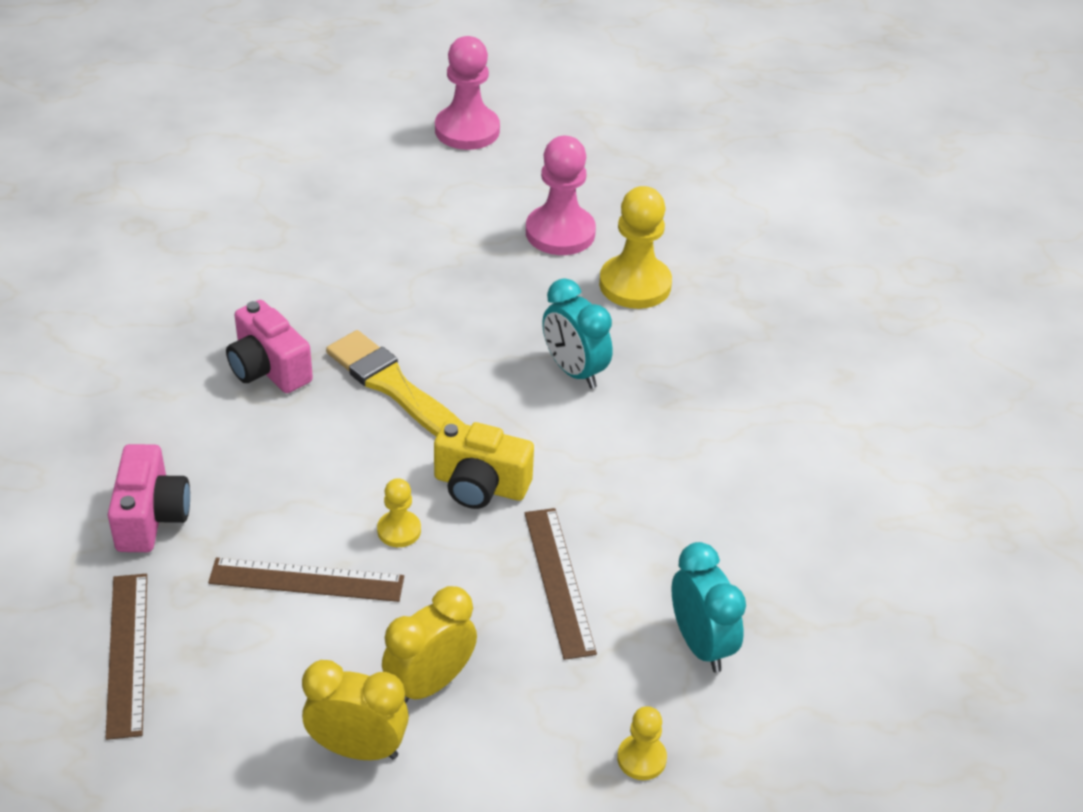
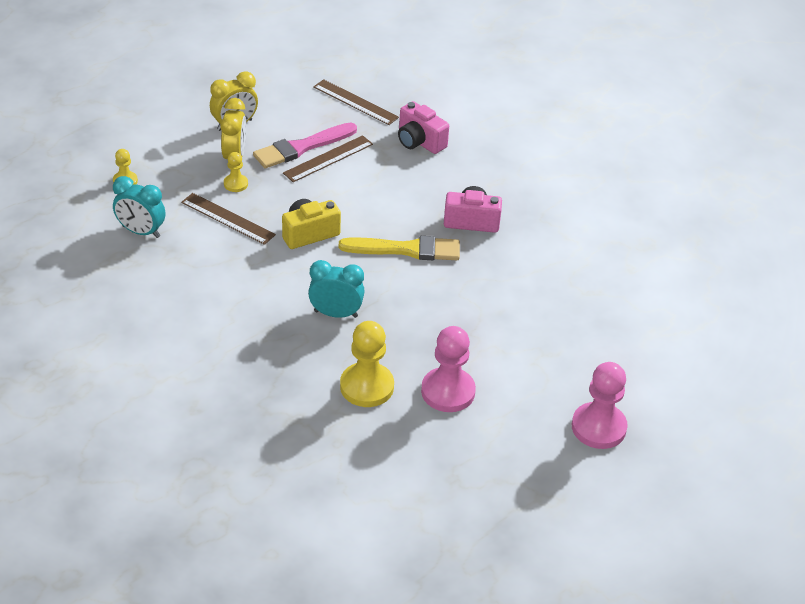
camera: 135 degrees right, 0 degrees up
(316, 627) = (302, 147): none -> pink brush
(399, 530) = (318, 196): yellow pawn -> yellow pawn (235, 184)

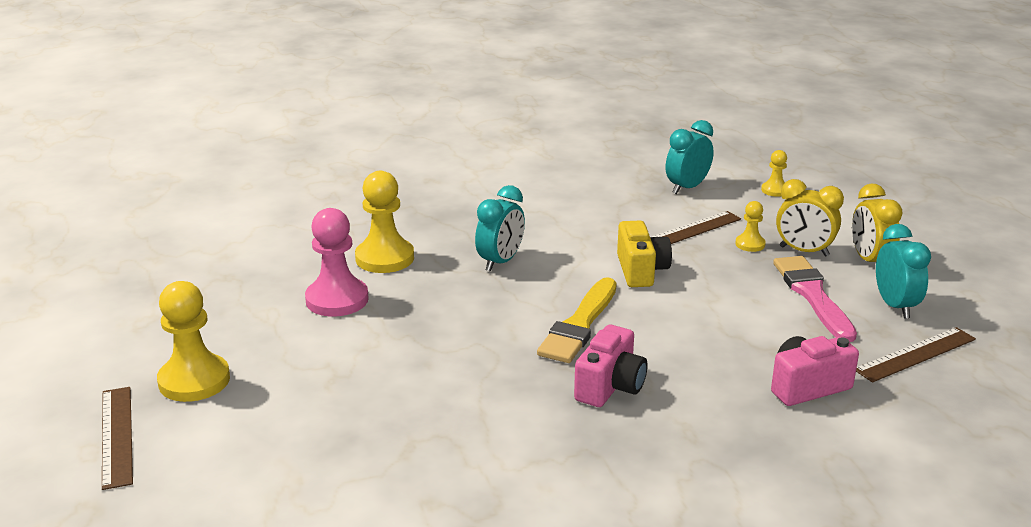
camera: 115 degrees right, 15 degrees down
(297, 112) = (895, 306): none -> turquoise clock
(328, 158) = (784, 309): brown ruler -> brown ruler (117, 436)
(598, 427) = (194, 380): pink pawn -> yellow pawn

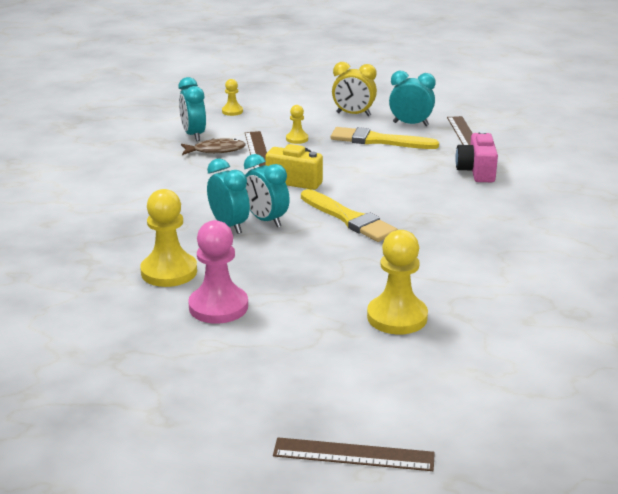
camera: 65 degrees left, 0 degrees up
(194, 380) = (293, 400): yellow pawn -> yellow pawn (397, 317)
(530, 278) = (266, 220): none -> turquoise clock
(610, 386) = (434, 227): pink camera -> none
(664, 209) = (216, 150): none -> brown fish
(804, 251) = (323, 127): yellow clock -> none
(812, 295) = (378, 141): pink brush -> yellow brush

